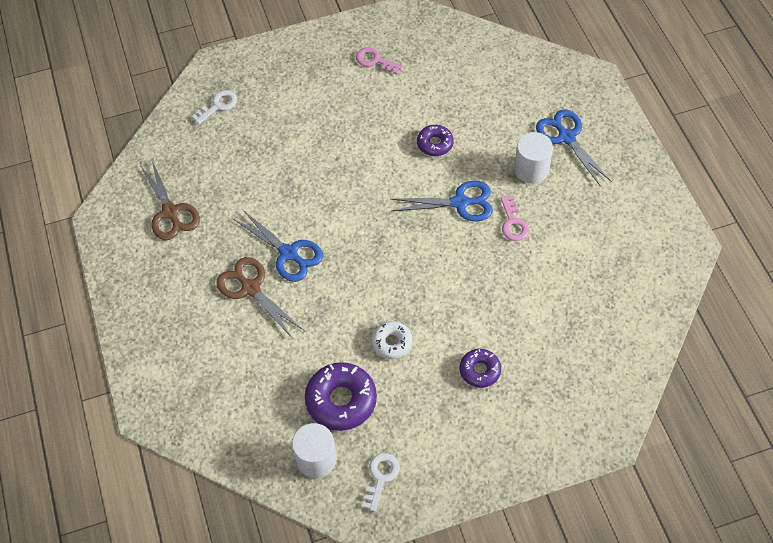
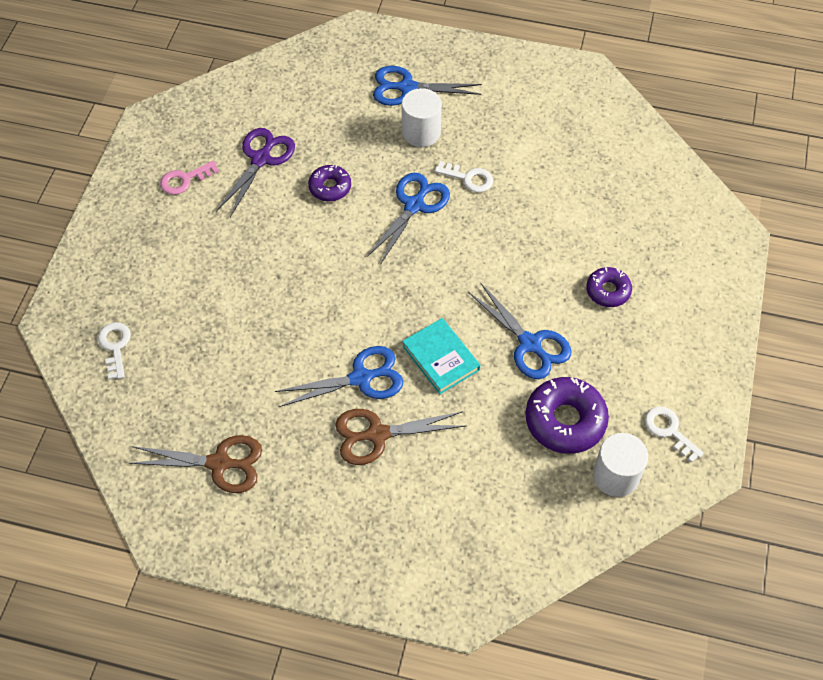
camera: 60 degrees left, 0 degrees up
(339, 292) = (440, 358): none -> turquoise book
(392, 343) = (530, 344): white donut -> blue scissors
(427, 91) = (261, 159): none -> purple scissors
(513, 223) = (469, 178): pink key -> white key

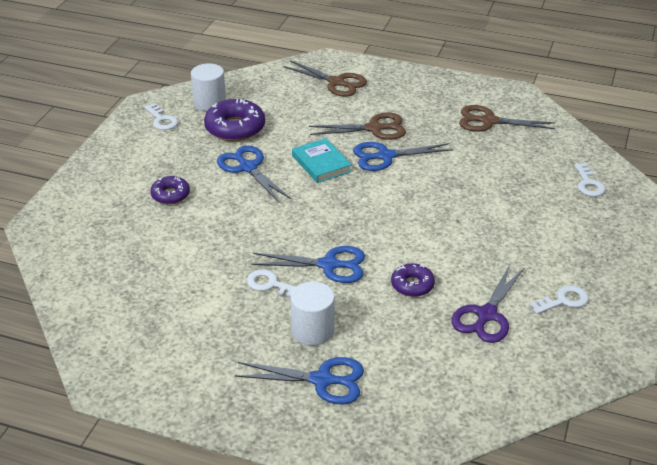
camera: 175 degrees left, 20 degrees down
(184, 180) = (563, 300): pink key -> white key
(414, 205) = (329, 265): blue scissors -> blue scissors turned 120 degrees counterclockwise
(440, 543) = (336, 82): none -> brown scissors

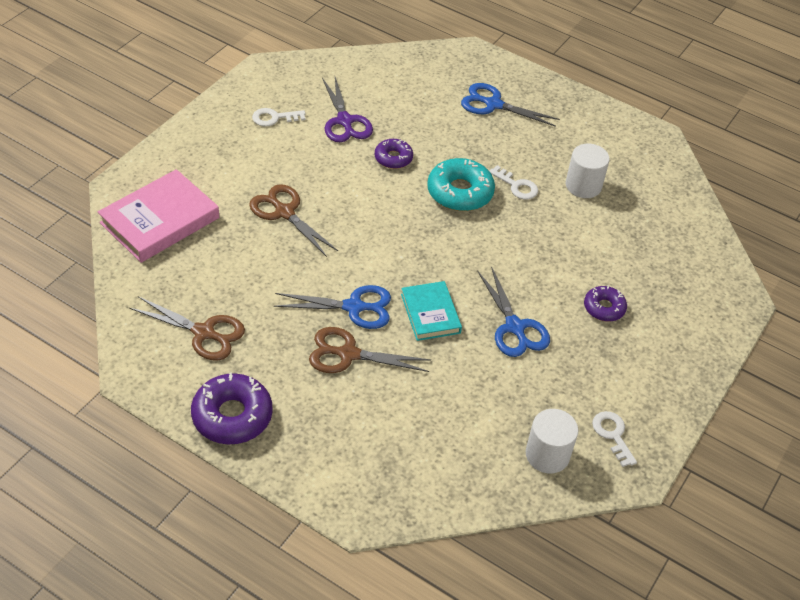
camera: 170 degrees left, 10 degrees up
(235, 128) = (520, 396): purple donut -> purple donut (232, 416)
(312, 330) = (490, 140): white cylinder -> white cylinder (583, 186)
(329, 265) = (460, 192): blue scissors -> turquoise donut
(336, 82) = (364, 456): brown scissors -> brown scissors (284, 212)
(486, 315) = (344, 121): purple scissors -> purple scissors turned 120 degrees clockwise
(588, 184) = (160, 220): white key -> pink book

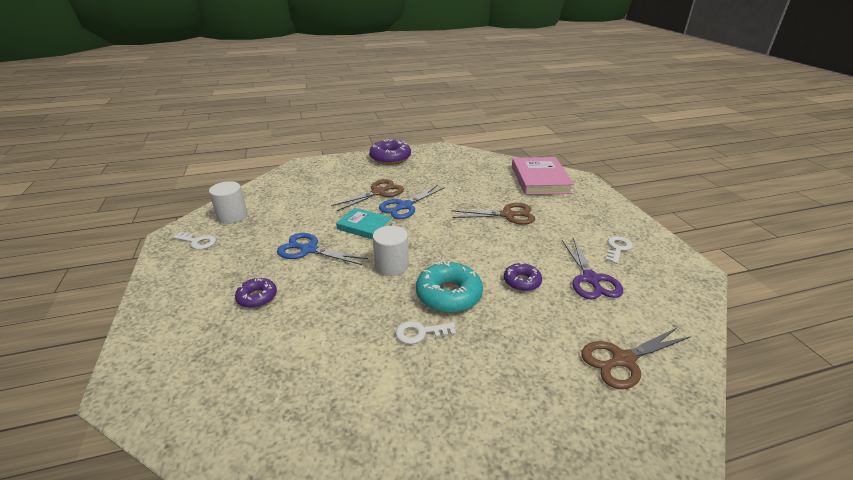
camera: 135 degrees right, 15 degrees down
(204, 333) = (445, 166): brown scissors -> brown scissors (623, 360)
(344, 121) = (591, 279): purple scissors -> purple scissors turned 120 degrees counterclockwise
(493, 104) = (552, 396): blue scissors -> none
(583, 186) = (370, 382): white cylinder -> white cylinder (391, 265)

